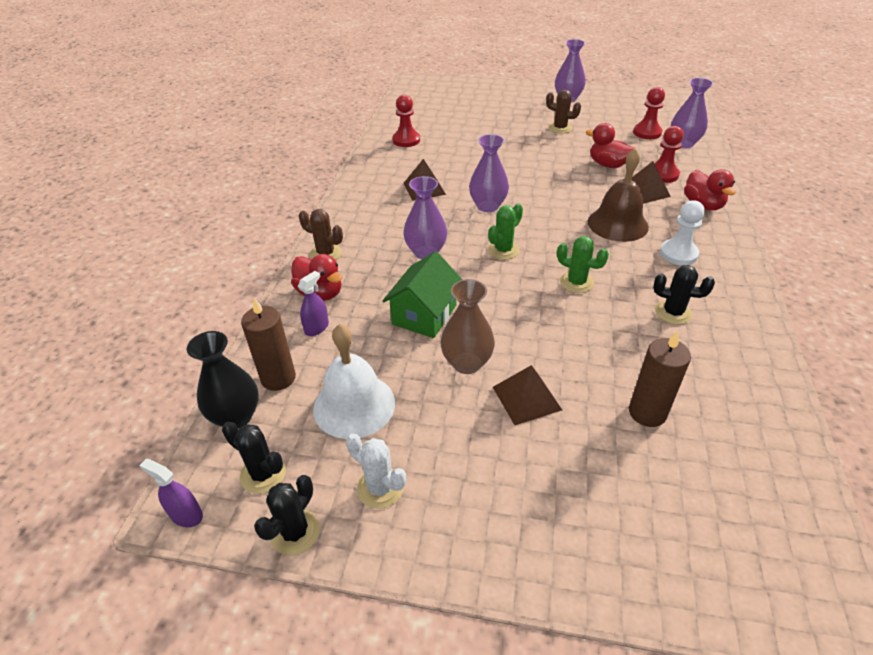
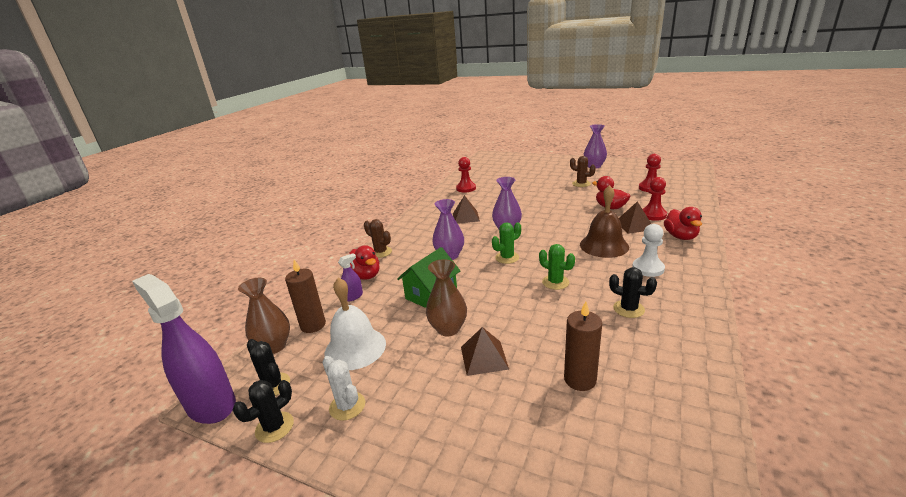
camera: 15 degrees right, 15 degrees down
(186, 515) = (211, 404): purple spray bottle -> purple spray bottle, size x2.36
(236, 416) = (274, 346): black vase -> brown vase
(683, 144) = (678, 195): purple vase -> none

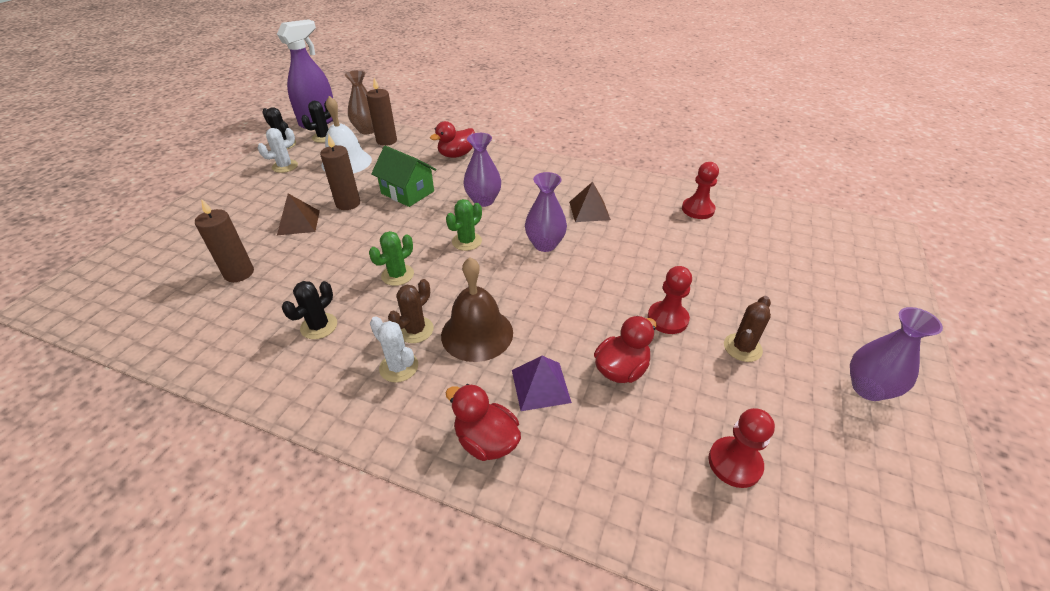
camera: 85 degrees right, 15 degrees up
(353, 296) = (421, 153): purple spray bottle -> none
(380, 252) = (502, 158): brown cactus -> brown cactus (415, 330)
(448, 329) = (348, 203): brown vase -> brown candle
(507, 257) = (467, 241): green cactus -> green cactus turned 75 degrees clockwise
(634, 225) = (540, 386): brown pyramid -> purple pyramid
(648, 268) = (399, 367): white pawn -> white cactus
(653, 215) = (582, 426): red pawn -> red pawn (667, 319)
(680, 236) = (486, 441): red duck -> red duck turned 45 degrees clockwise

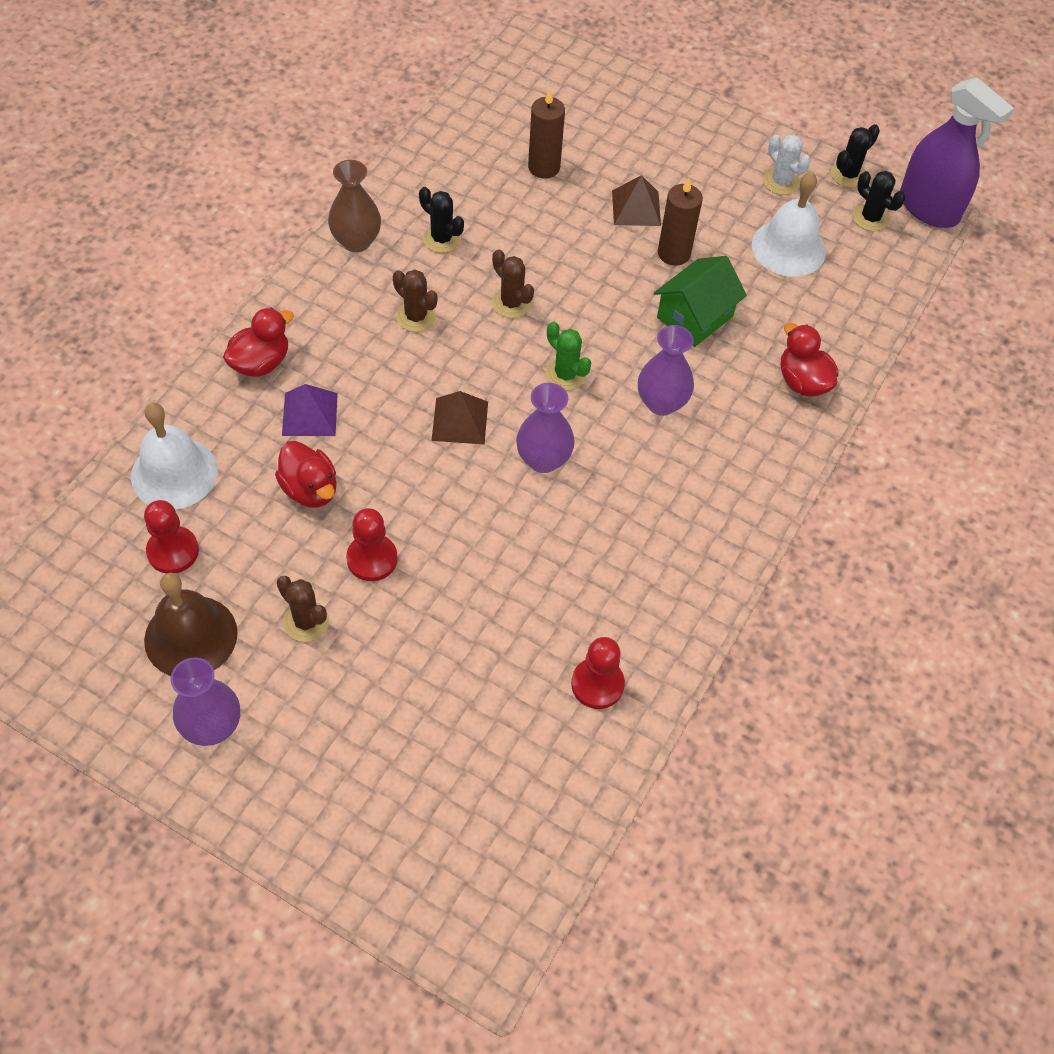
camera: 95 degrees right, 15 degrees up
(367, 130) = (894, 270): brown vase -> brown vase (356, 241)
(386, 141) = (855, 294): brown candle -> none
(397, 275) = (511, 303): green cactus -> brown cactus
(399, 367) = (367, 302): white cactus -> none
(477, 333) = (397, 369): brown bell -> brown bell (191, 636)
(589, 210) = (617, 531): brown pyramid -> brown pyramid (460, 421)
(647, 488) = (174, 473): none -> white bell

